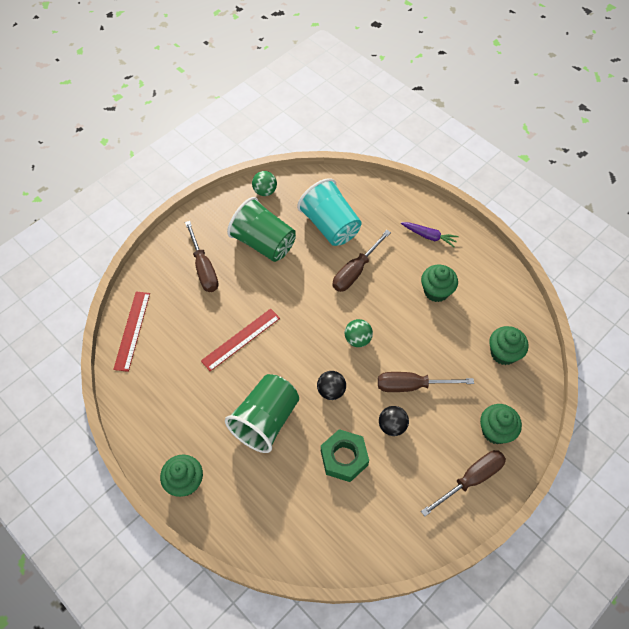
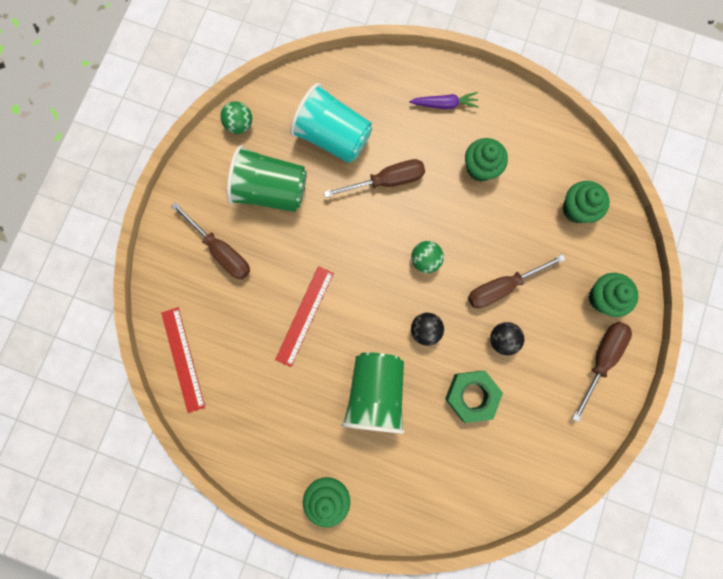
camera: 25 degrees left, 20 degrees up
(355, 271) = (386, 181): brown screwdriver -> brown screwdriver turned 120 degrees counterclockwise

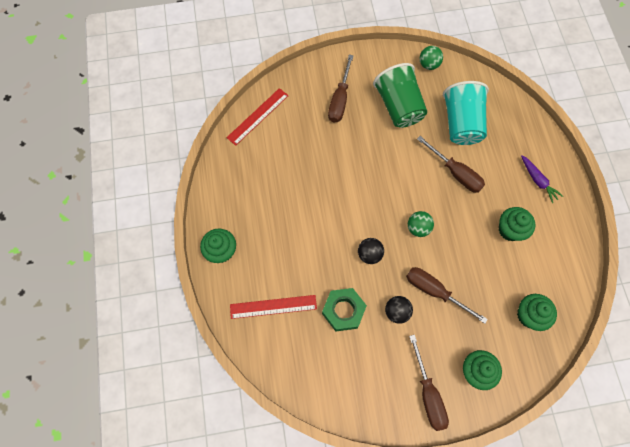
camera: 60 degrees right, 10 degrees down
(304, 315) = (330, 172): red ruler -> red ruler (273, 306)
(375, 393) = (306, 244): green cup -> none
(600, 359) = (428, 393): brown screwdriver -> brown screwdriver turned 75 degrees clockwise

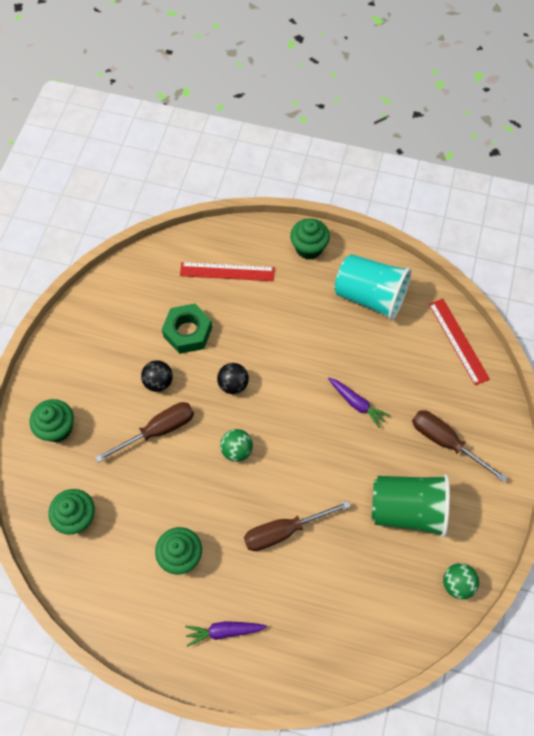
camera: 115 degrees right, 5 degrees down
(273, 306) = (227, 272): red ruler -> red ruler turned 75 degrees clockwise
(340, 163) = (356, 404): none -> purple carrot
(428, 393) = (65, 372): brown screwdriver -> none
(461, 123) = (349, 578): turquoise cup -> turquoise cup (370, 296)

